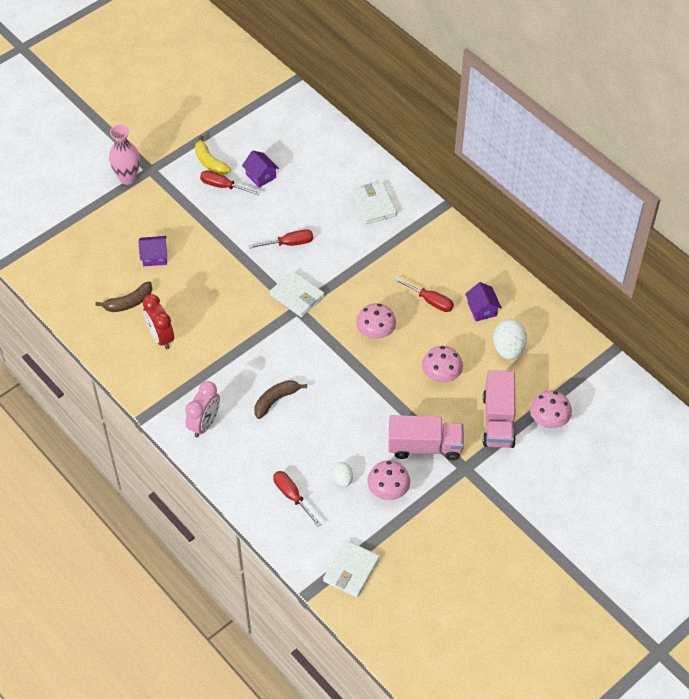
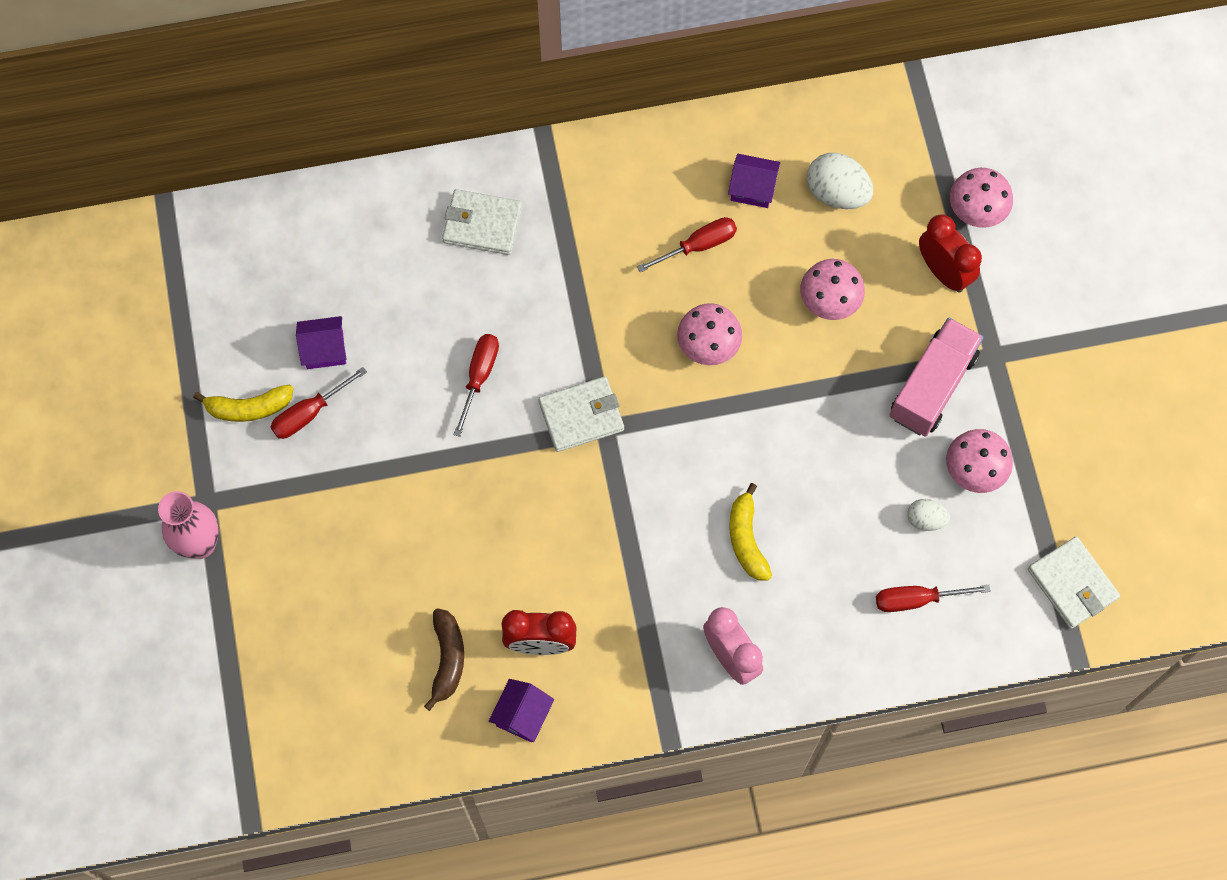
camera: 60 degrees left, 15 degrees up
(154, 256) = (383, 579): purple house -> purple house (522, 715)
(276, 400) = (746, 539): brown banana -> yellow banana
(498, 420) = (943, 272): pink truck -> red clock

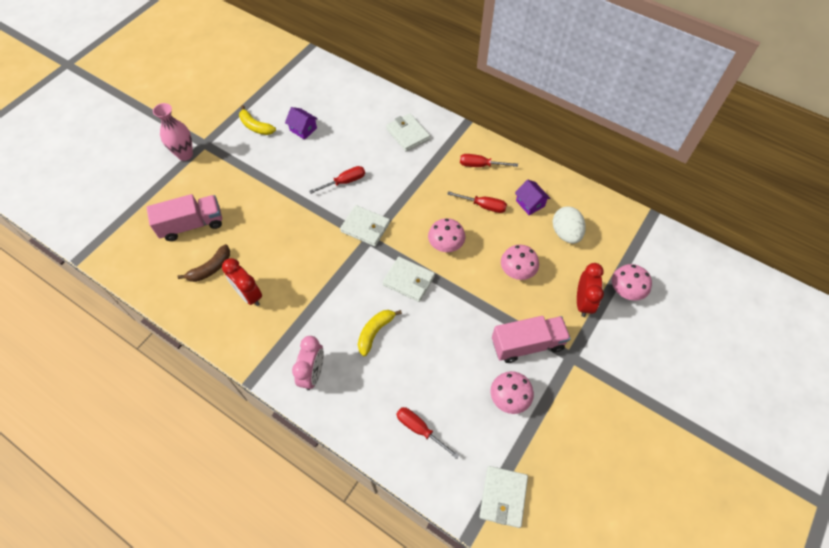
camera: 45 degrees right, 10 degrees down
(310, 413) = (272, 144): red screwdriver -> red screwdriver (480, 165)
(346, 629) = (192, 225): none -> pink truck
(522, 715) = (209, 315): purple house -> none
(714, 436) = (408, 280): none -> white wallet
(925, 519) = (462, 398): white egg -> none

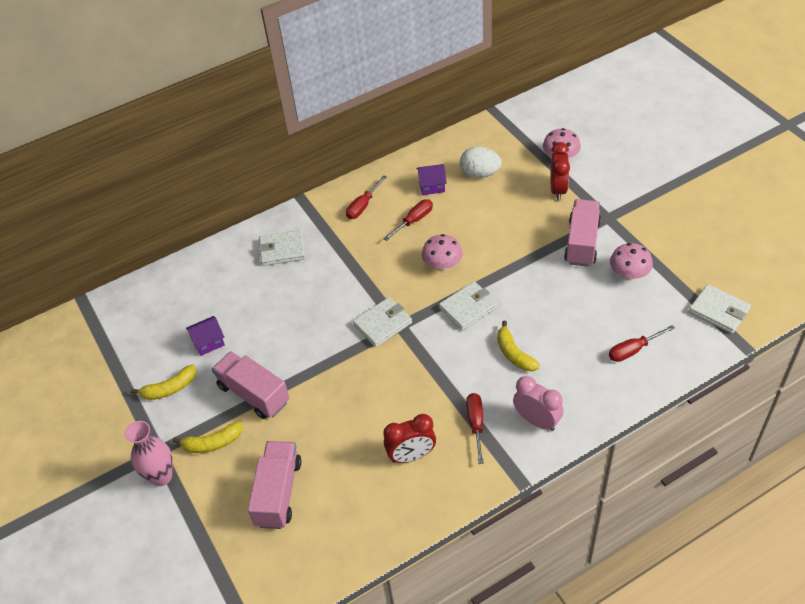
camera: 60 degrees left, 10 degrees down
(210, 268) = (354, 486): brown banana -> none
(219, 170) = (212, 443): none -> yellow banana
(268, 175) = (253, 394): none -> pink truck
(344, 182) = (311, 325): red screwdriver -> red screwdriver (476, 424)
(517, 271) = (501, 222): pink mushroom -> none
(583, 302) = (558, 190): red clock -> red clock turned 60 degrees clockwise

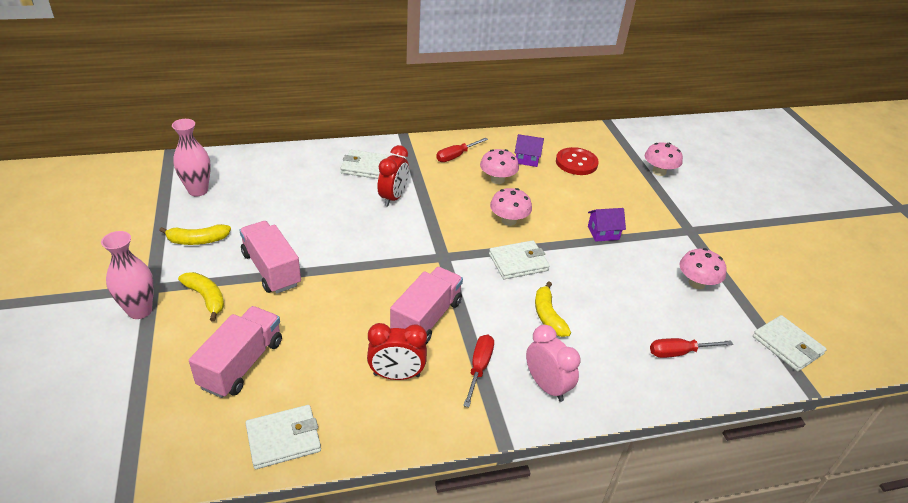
camera: 10 degrees right, 10 degrees down
(137, 334) = (198, 190): none -> pink vase
(208, 342) = (256, 215): purple house -> purple house (603, 233)
(212, 443) = (206, 298): yellow banana -> yellow banana turned 135 degrees counterclockwise
(382, 324) = (427, 250): white wallet -> white wallet (283, 439)
(413, 221) = (497, 180): red screwdriver -> pink mushroom
(480, 174) = (576, 163): white egg -> red button
(558, 190) = (647, 195): red clock -> red clock (393, 198)
(582, 243) = (656, 243): pink truck -> pink truck (426, 318)

